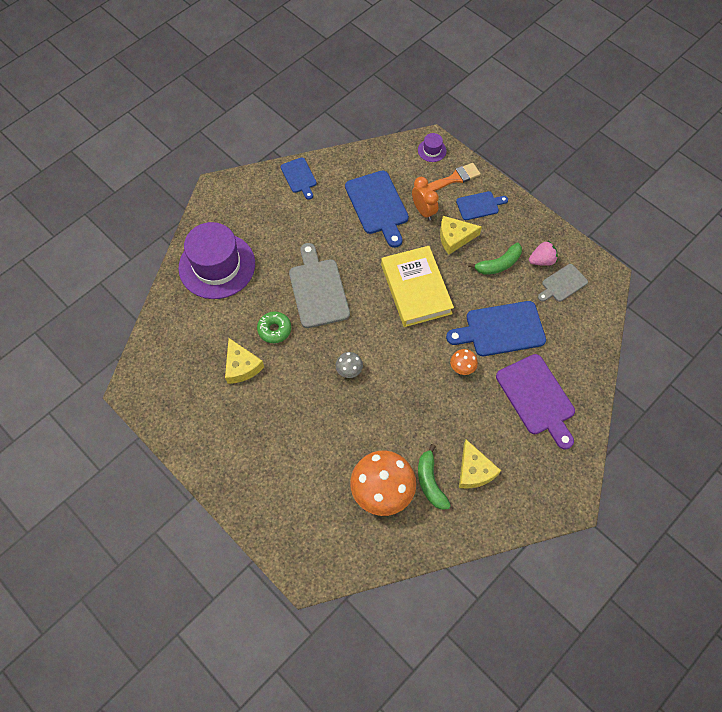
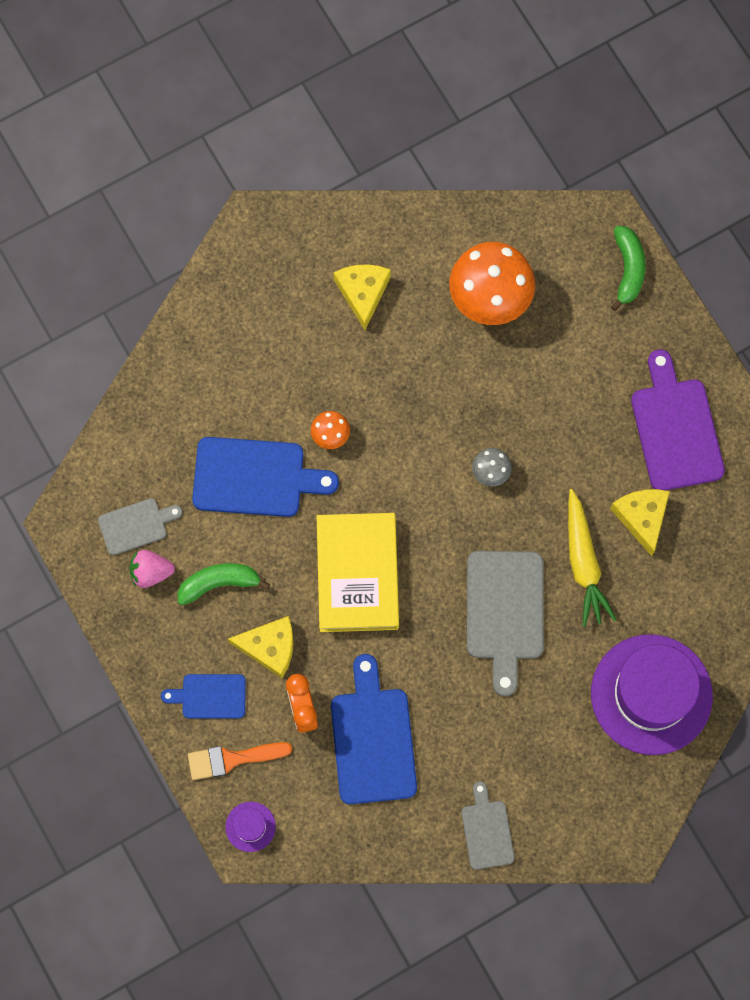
camera: 165 degrees left, 10 degrees up
(274, 330) = (583, 562): green donut -> yellow carrot
(299, 177) = (487, 831): blue cutting board -> grey cutting board
(430, 482) = (424, 293): green banana -> green banana (628, 269)
(537, 398) = (243, 366): purple cutting board -> purple cutting board (676, 429)

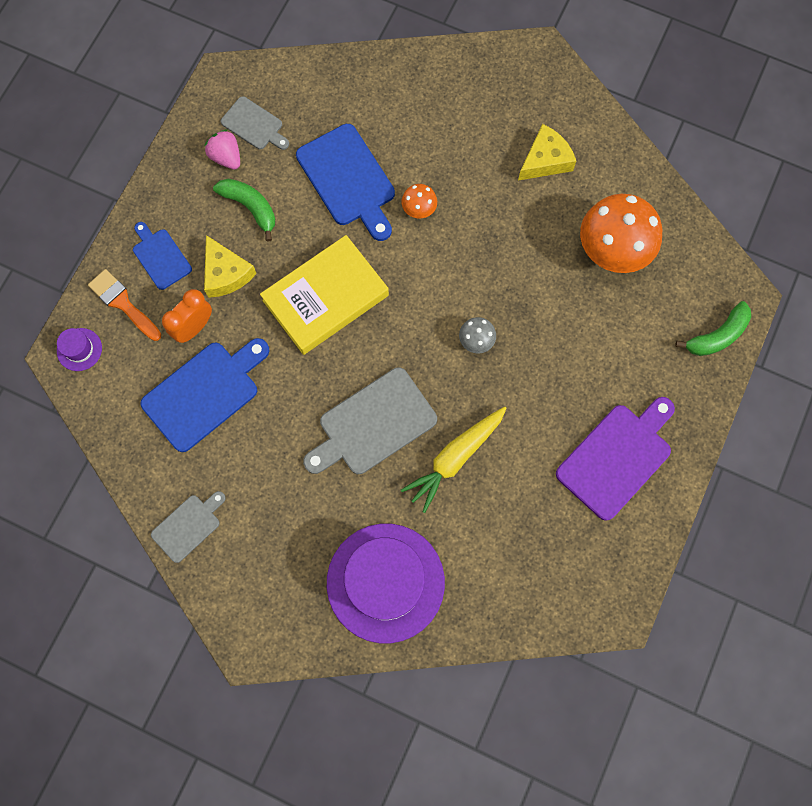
camera: 55 degrees right, 0 degrees up
(642, 517) = (525, 479): yellow cheese -> none

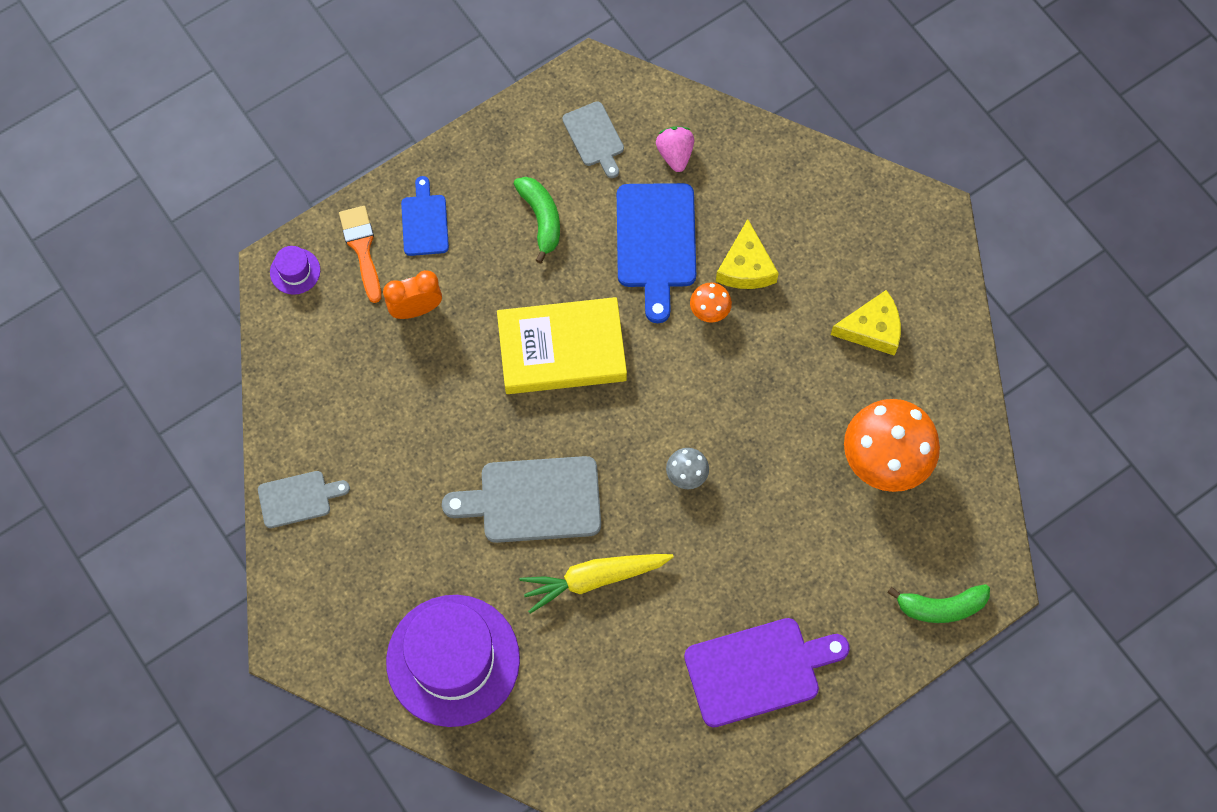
camera: 30 degrees right, 5 degrees down
(205, 393) = (389, 379): blue cutting board -> none
(226, 157) = (547, 155): pink strawberry -> pink strawberry (675, 154)
(226, 273) = (478, 272): yellow cheese -> yellow cheese (746, 267)

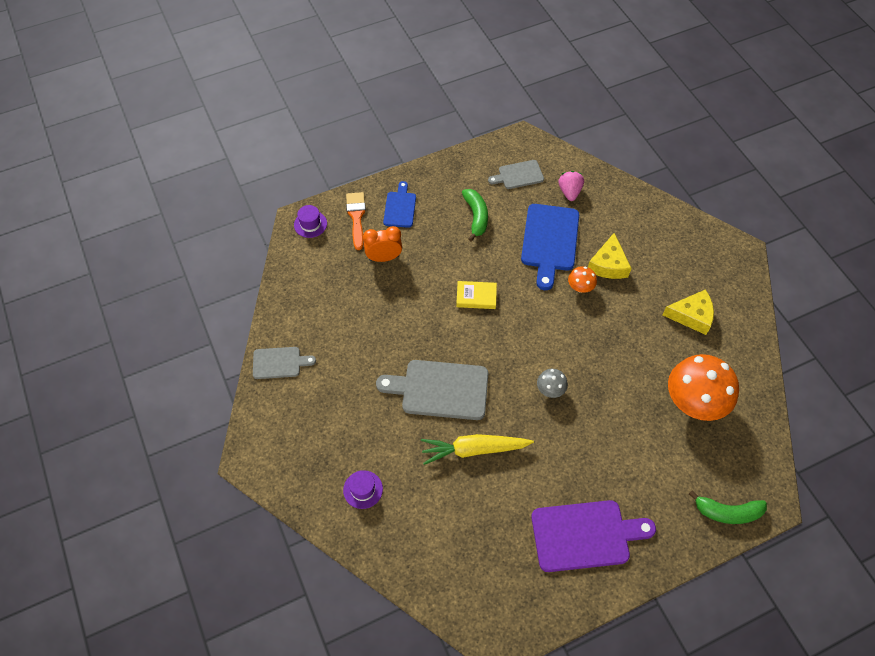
camera: 10 degrees right, 10 degrees down
(453, 660) = (363, 489): purple hat -> purple hat, size x0.41
(562, 350) = (476, 297): yellow book -> yellow book, size x0.48
(594, 137) = (518, 175): grey cutting board -> grey cutting board turned 90 degrees clockwise

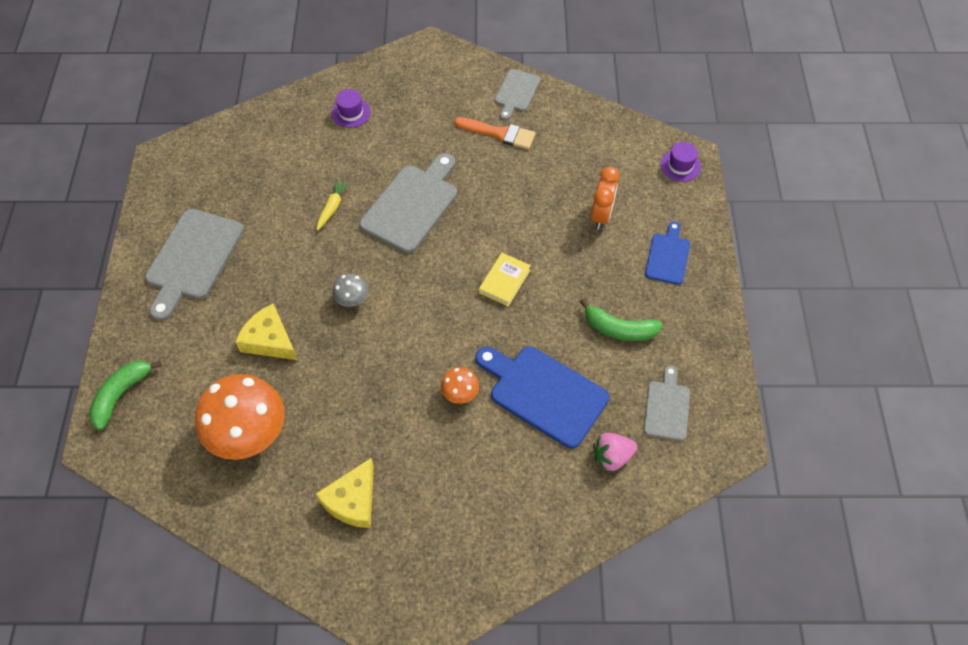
camera: 115 degrees right, 0 degrees up
(356, 217) = (672, 210): orange brush -> orange brush (500, 133)
(400, 207) = (668, 256): blue cutting board -> blue cutting board turned 105 degrees counterclockwise
(474, 450) = (332, 207): yellow carrot -> yellow carrot, size x0.54
(569, 192) = (612, 457): pink strawberry -> pink strawberry turned 135 degrees clockwise
(585, 535) = (192, 259): purple cutting board -> grey cutting board
(608, 264) = (476, 443): yellow cheese -> yellow cheese (269, 340)

